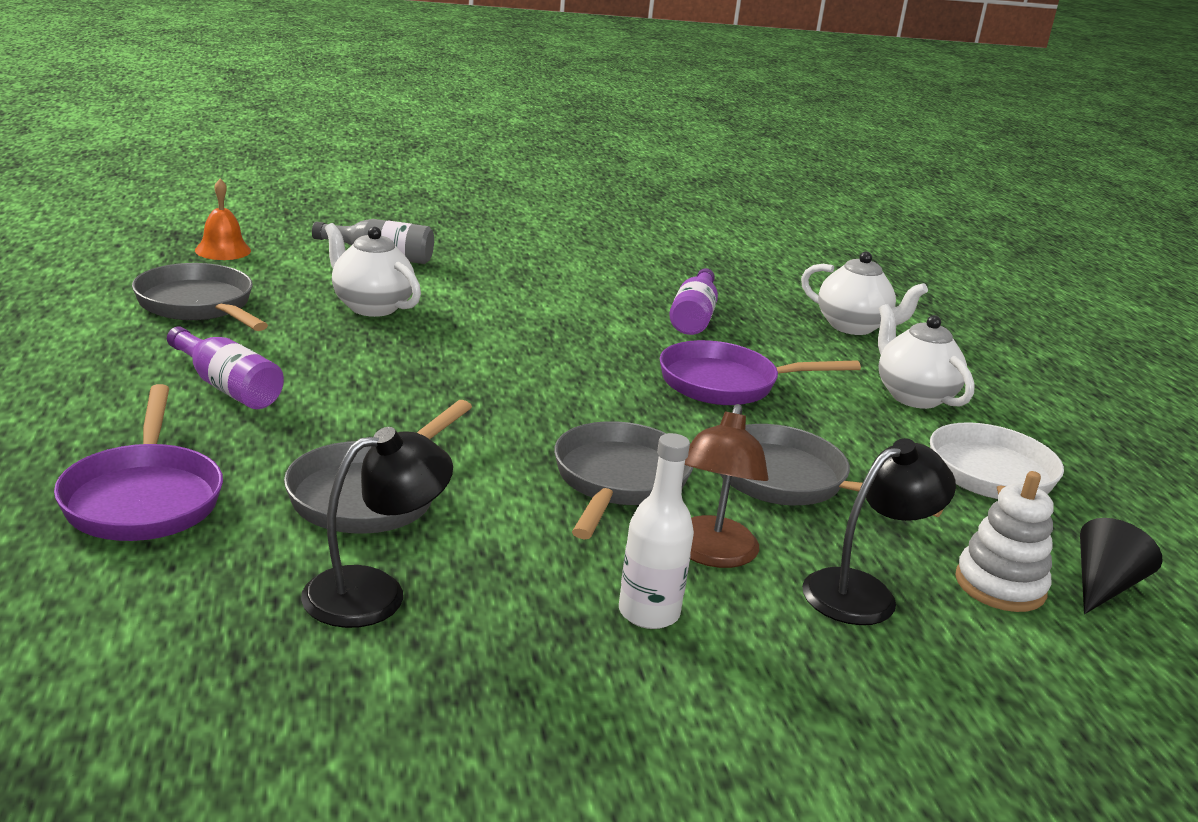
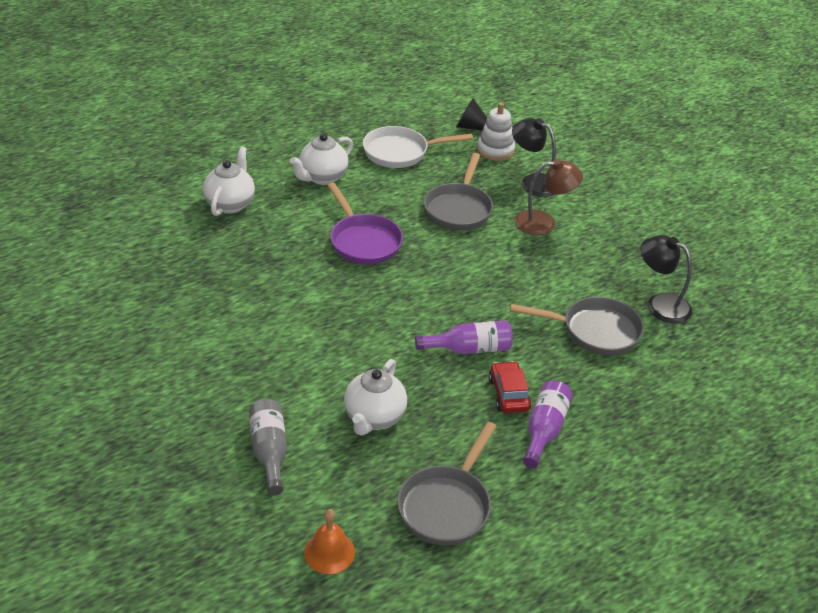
camera: 110 degrees left, 15 degrees up
(143, 498) = (671, 403): purple pan -> none
(317, 386) = (508, 394): none -> red car
(618, 481) = (508, 258): grey pan -> none
(648, 613) = (600, 231): white bottle -> none
(694, 317) = (267, 269): purple bottle -> purple bottle (469, 349)

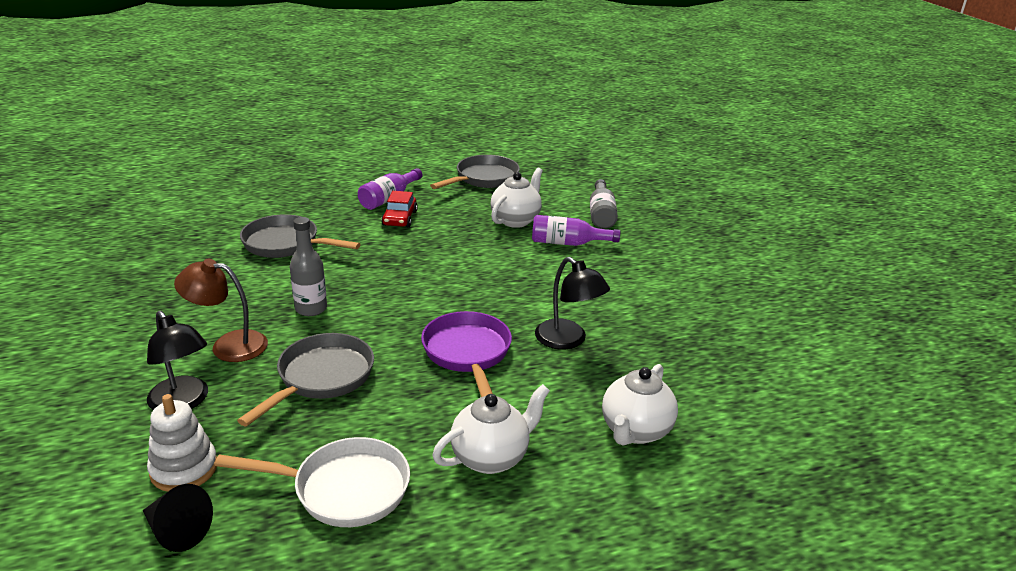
camera: 165 degrees left, 10 degrees down
(329, 552) = (567, 173): orange bell -> none
(469, 349) = (411, 248): purple bottle -> purple bottle (568, 243)
(510, 262) = (311, 309): none -> grey bottle
(660, 304) = (199, 254): black lamp -> black lamp (568, 340)

